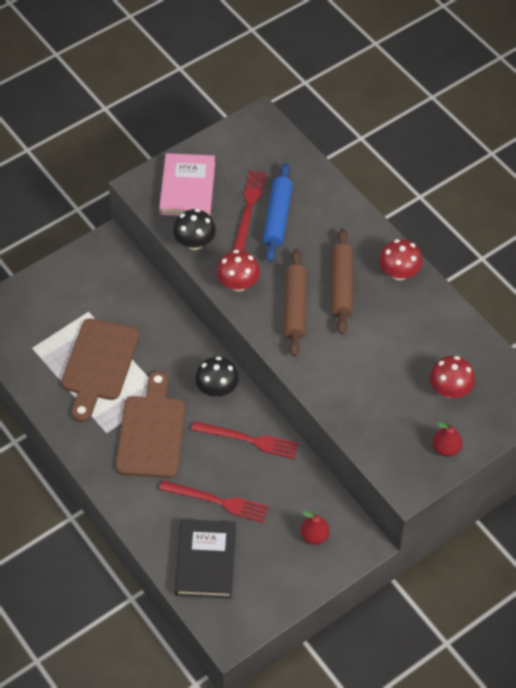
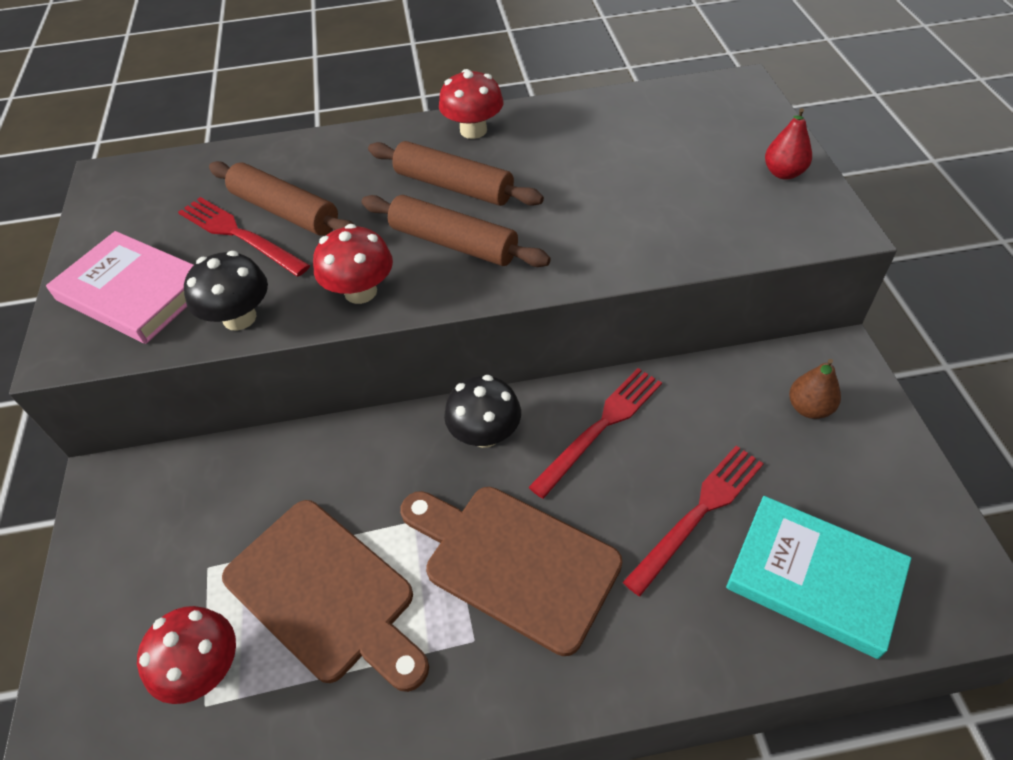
camera: 60 degrees left, 5 degrees down
(206, 561) = (814, 577): black book -> turquoise book
(277, 218) = (285, 211): blue rolling pin -> brown rolling pin
(314, 536) = (809, 408): red pear -> brown pear
(450, 389) = (687, 142): red mushroom -> red mushroom (204, 668)

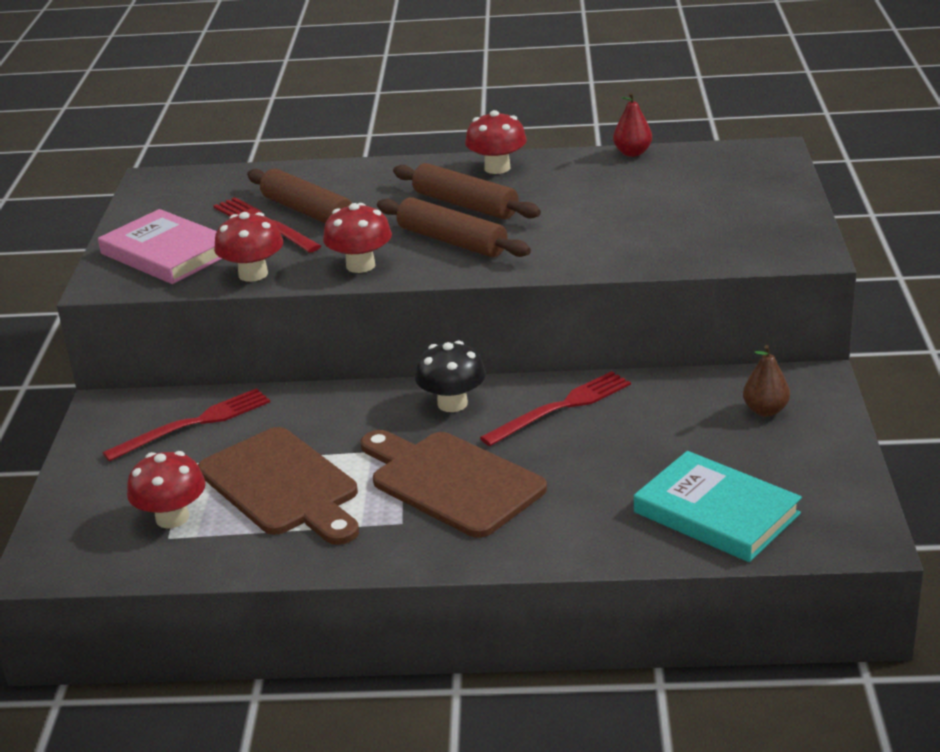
camera: 10 degrees right, 20 degrees down
(239, 318) = (253, 274): black mushroom -> red mushroom
(698, 513) = (629, 467): red fork -> red fork (194, 424)
(783, 173) = (778, 214): red pear -> red pear (632, 153)

